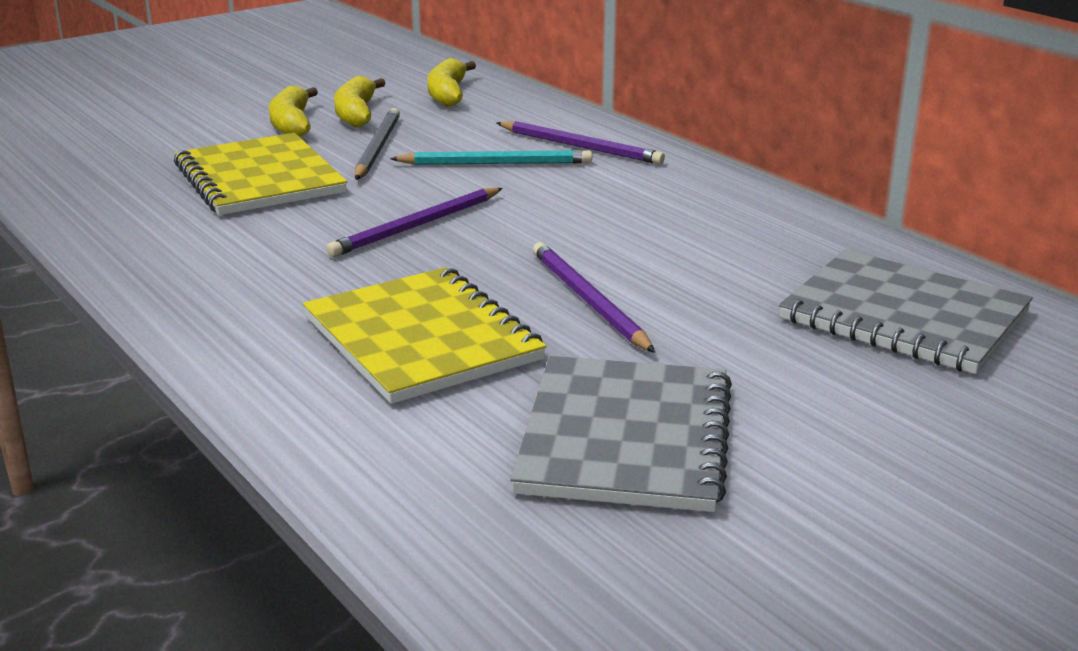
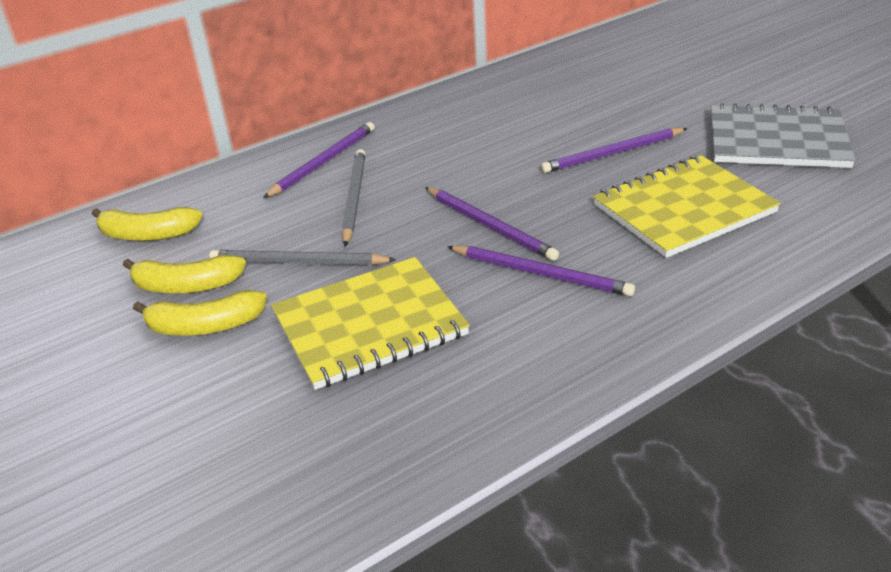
camera: 85 degrees left, 10 degrees up
(308, 250) = (541, 274): none -> purple pencil
(496, 163) = (354, 198): turquoise pencil -> grey pencil
(903, 316) = (613, 68): grey notebook -> none

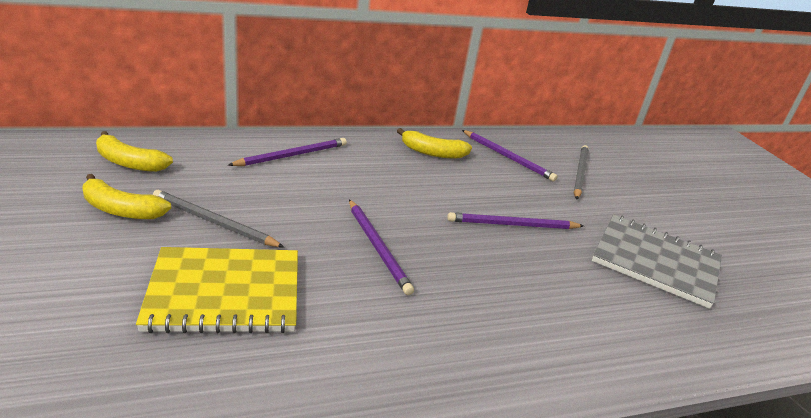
camera: 10 degrees right, 5 degrees down
(205, 326) = (106, 245): yellow banana -> yellow banana (432, 153)
(354, 198) = (293, 189): grey pencil -> grey pencil (580, 173)
(541, 274) = (390, 302): purple pencil -> purple pencil (508, 157)
(683, 209) = (543, 291): yellow notebook -> none

